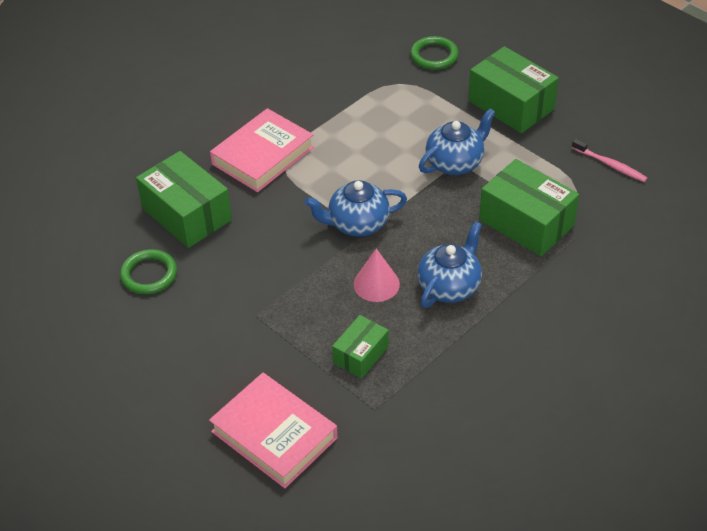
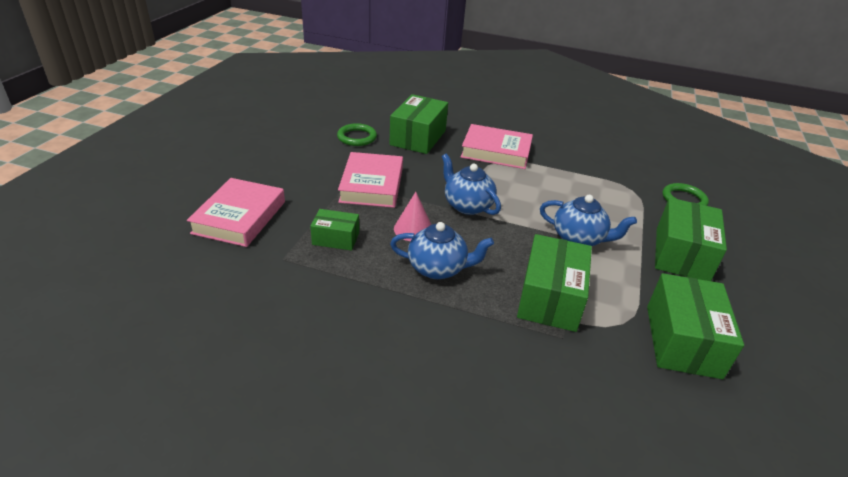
camera: 60 degrees right, 10 degrees down
(271, 293) = (371, 185): none -> pink book
(610, 165) = (682, 341): pink toothbrush -> green box

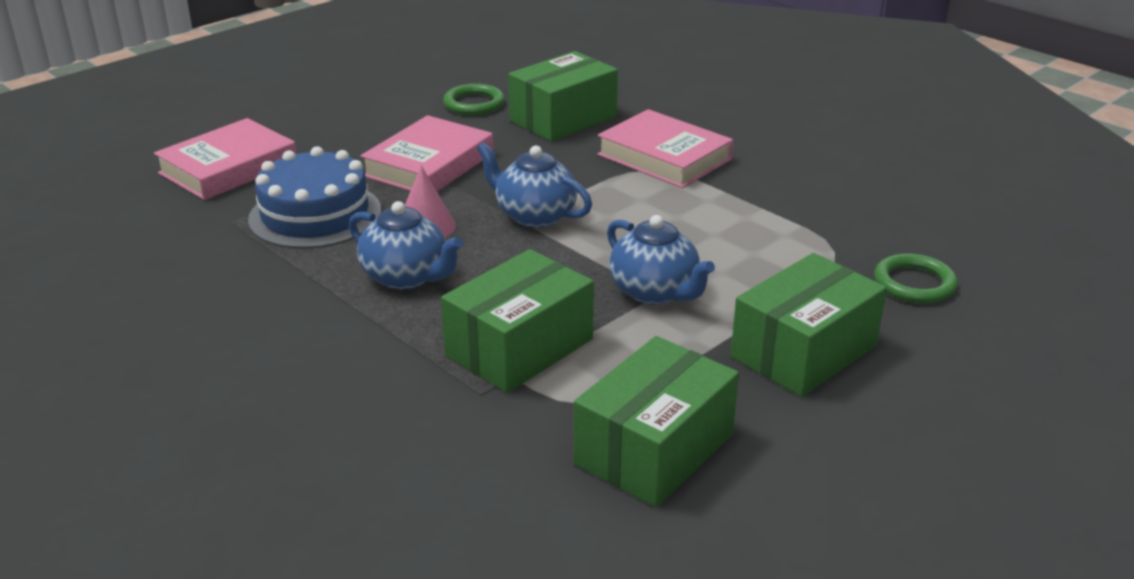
camera: 30 degrees right, 5 degrees down
(335, 238) = (315, 215): green box -> blue cake
(467, 205) = (534, 215): blue teapot -> blue teapot turned 45 degrees counterclockwise

